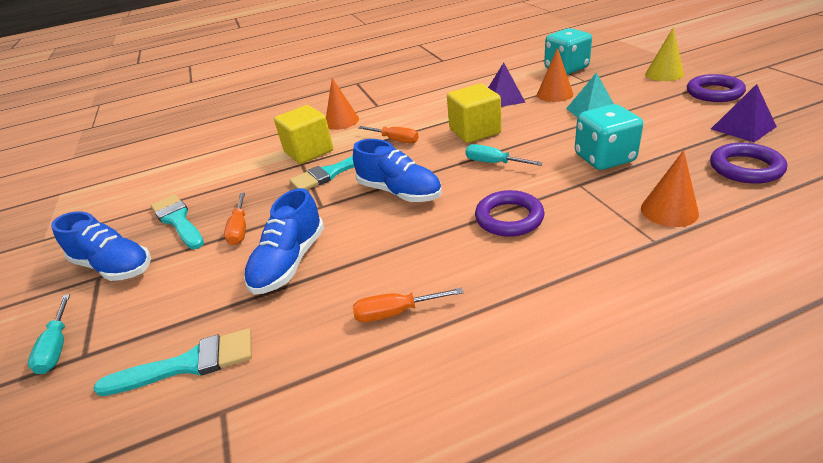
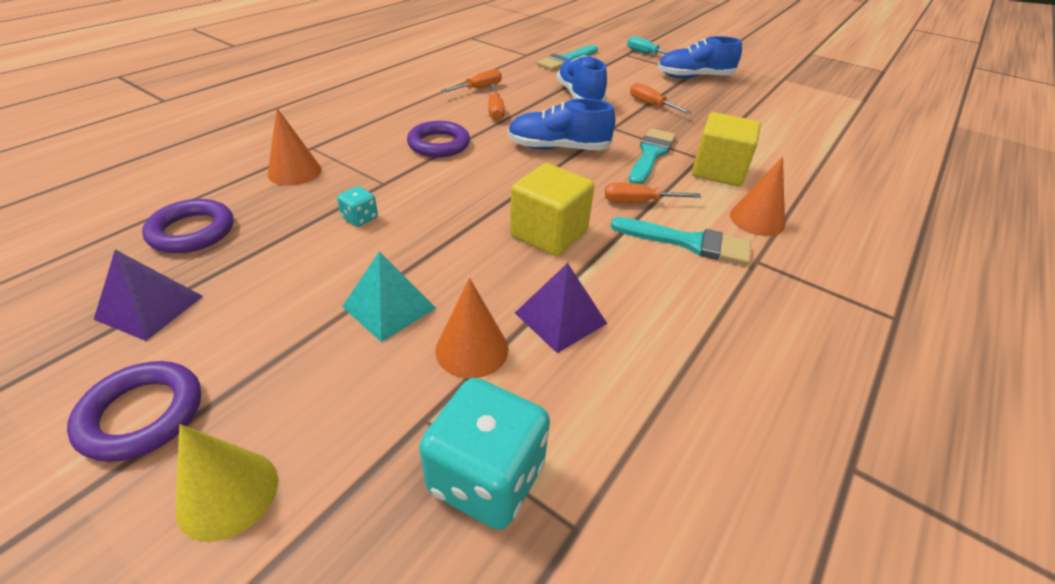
camera: 140 degrees right, 5 degrees up
(178, 220) = (712, 102): turquoise brush -> turquoise brush (688, 242)
(412, 258) = (495, 110): none -> orange screwdriver
(493, 163) = (489, 191): turquoise screwdriver -> none
(604, 158) = (360, 218): turquoise dice -> turquoise dice, size x0.47

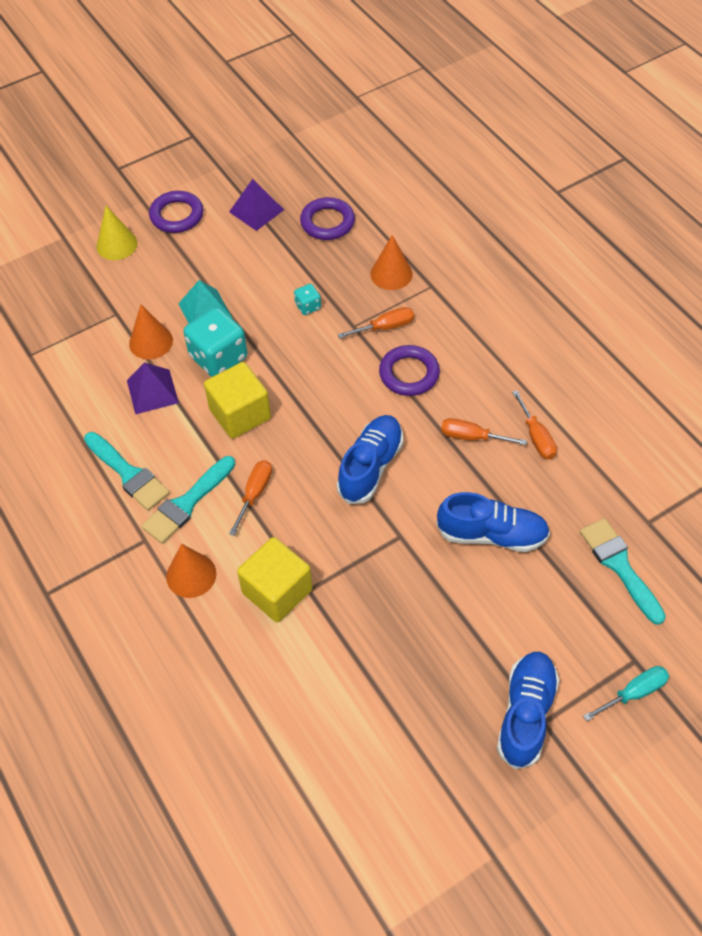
camera: 115 degrees right, 15 degrees up
(486, 478) = (71, 330): turquoise dice -> turquoise dice (218, 357)
(651, 105) = (447, 605): orange screwdriver -> orange screwdriver (385, 327)
(651, 155) = (330, 544): turquoise brush -> turquoise brush (128, 474)

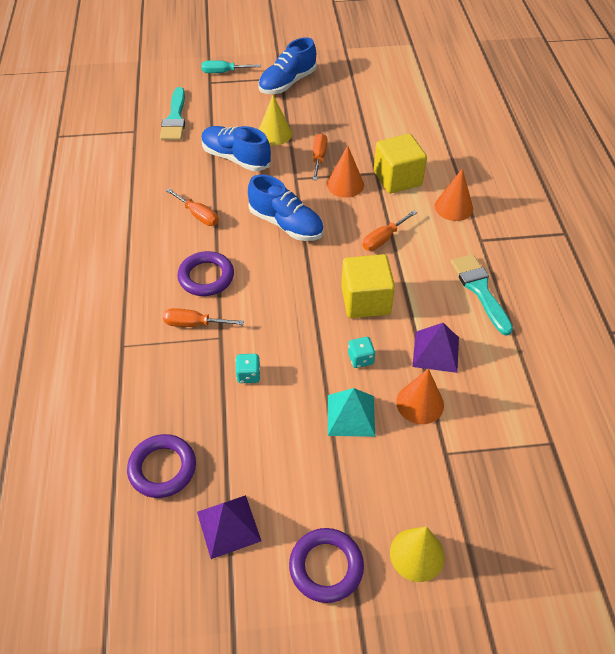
camera: 155 degrees left, 5 degrees down
(187, 503) = (439, 251): turquoise brush -> none
(218, 357) = (360, 359): turquoise dice -> turquoise dice, size x0.47
(370, 467) = (286, 224): blue shoe -> blue shoe turned 105 degrees counterclockwise
(391, 274) = (147, 374): orange cone -> orange cone (345, 184)
(474, 598) = (274, 134): none -> yellow cone
(536, 437) = (154, 198): orange screwdriver -> orange screwdriver (319, 158)

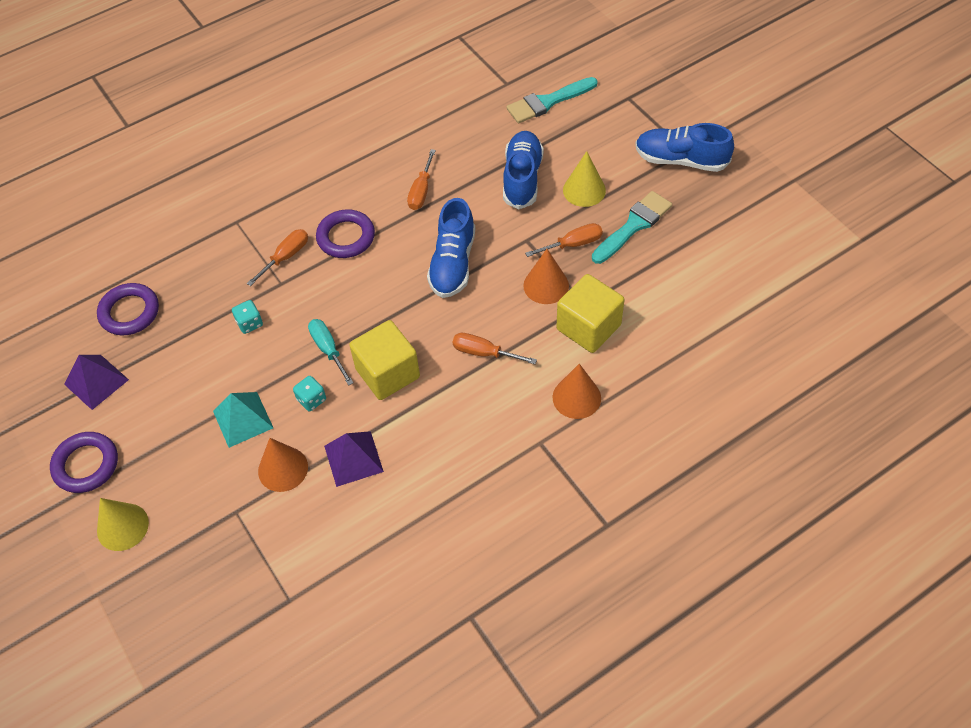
camera: 65 degrees right, 5 degrees up
(194, 324) = (286, 257): orange screwdriver -> orange screwdriver turned 60 degrees clockwise
(224, 72) = (655, 100): turquoise screwdriver -> turquoise screwdriver (328, 350)
(480, 290) = (461, 468): turquoise brush -> turquoise brush (633, 225)

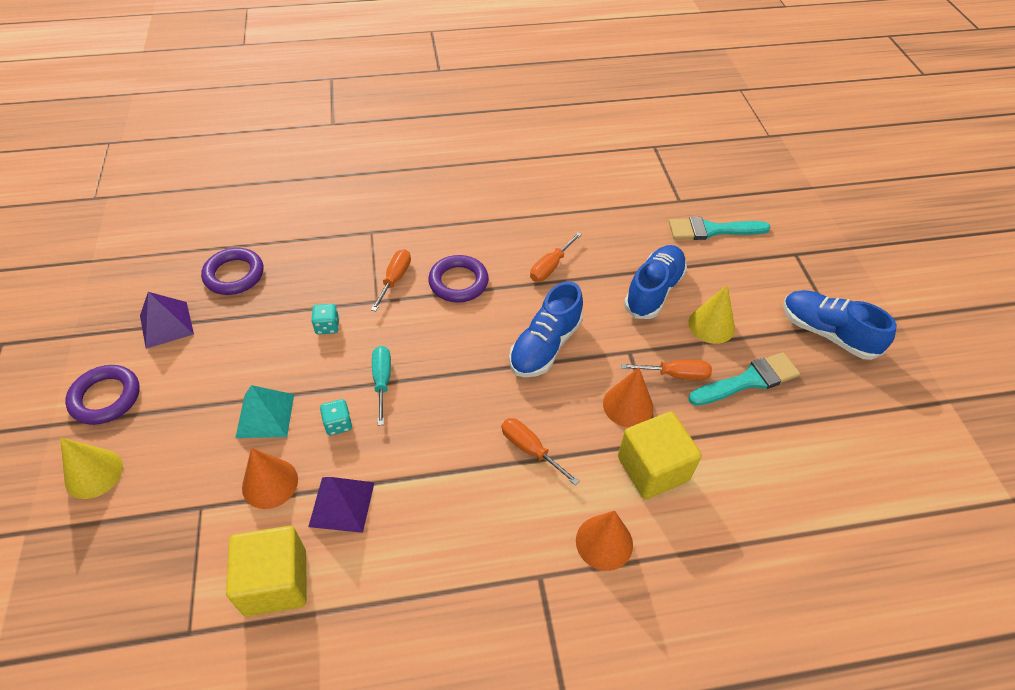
camera: 20 degrees right, 5 degrees down
(286, 257) = (395, 279): orange screwdriver -> orange screwdriver turned 45 degrees counterclockwise
(387, 373) = (424, 429): yellow cube -> yellow cube (275, 582)

